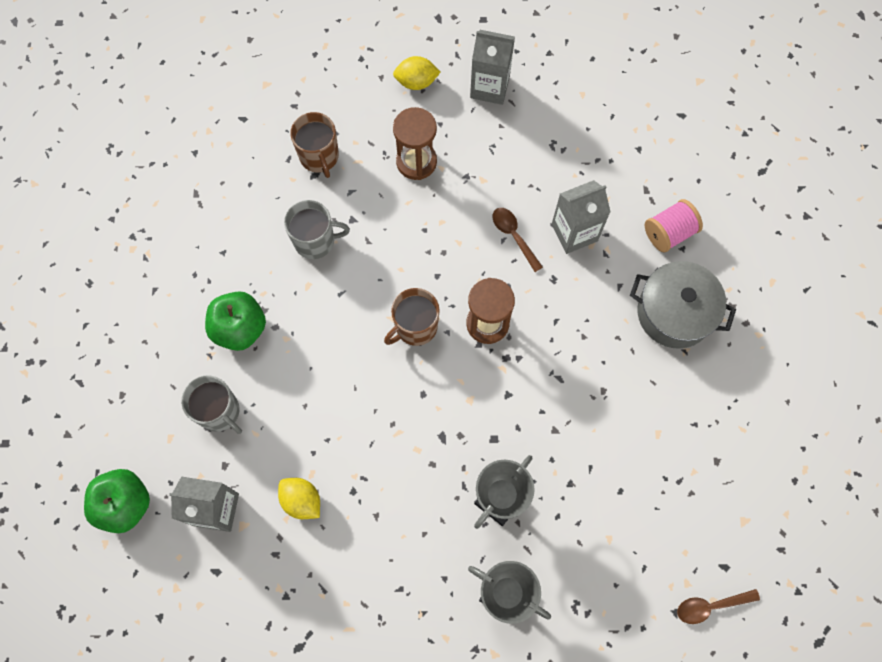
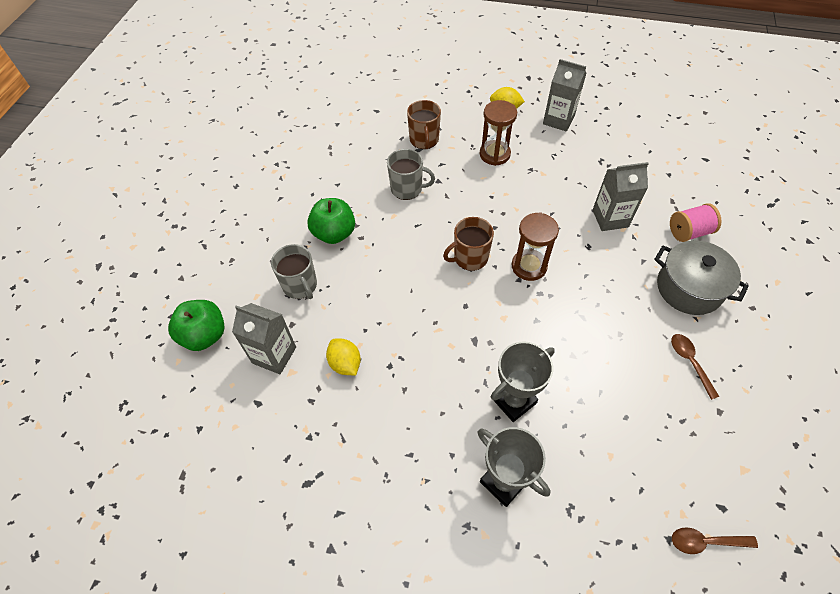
camera: 15 degrees right, 15 degrees down
(514, 236) = (561, 212): brown spoon -> brown spoon (690, 362)

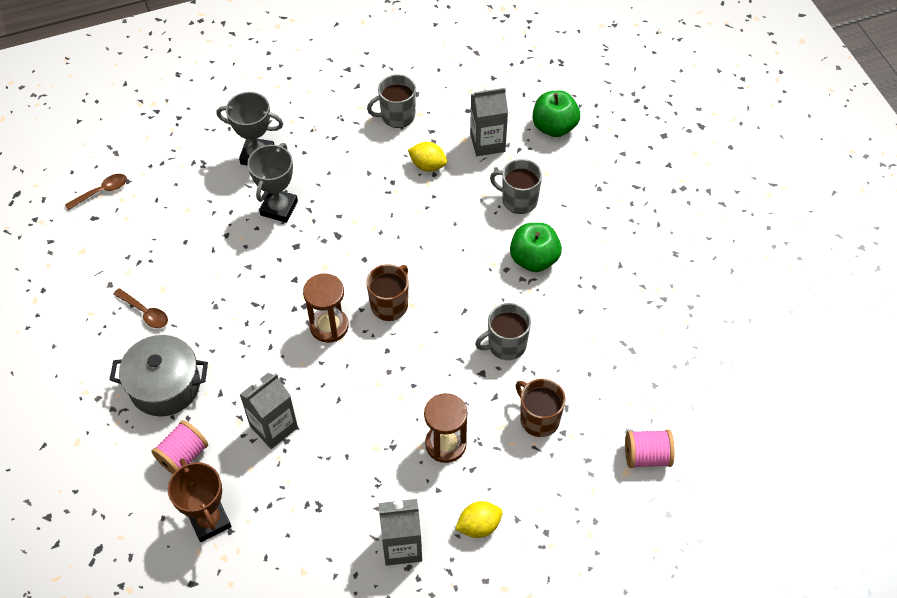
camera: 145 degrees right, 0 degrees up
(329, 441) = (397, 116): none -> grey mug
(379, 96) = (647, 456): none -> pink spool
(682, 185) = (209, 520): none -> brown trophy

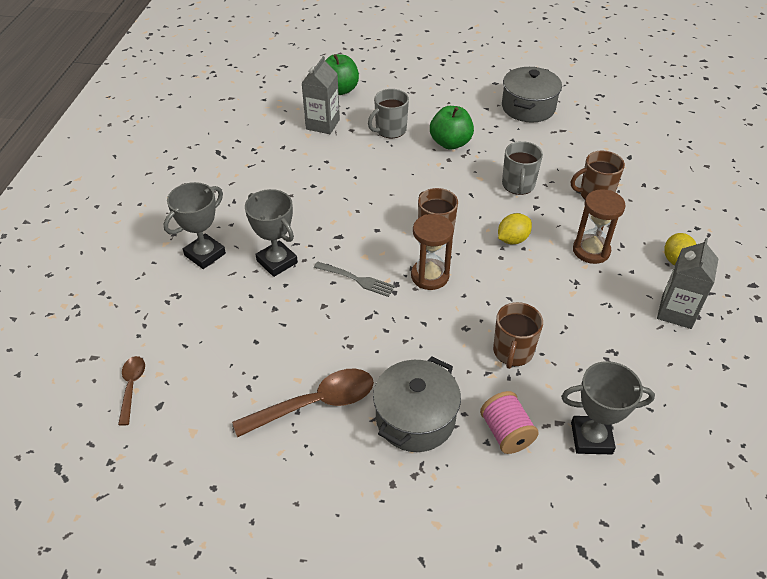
camera: 60 degrees left, 10 degrees down
(145, 312) = (315, 404): brown spoon -> brown spoon, size x1.80
(209, 520) = (591, 438): brown trophy -> grey trophy
(274, 427) = (513, 352): grey carton -> brown mug
(292, 274) = (357, 279): none -> grey fork
(397, 116) = (249, 158): grey mug -> none
(428, 165) = (315, 161): yellow lemon -> yellow lemon (512, 239)
(647, 456) = (655, 157): pink spool -> none
(650, 302) = (528, 107): none -> grey pot

